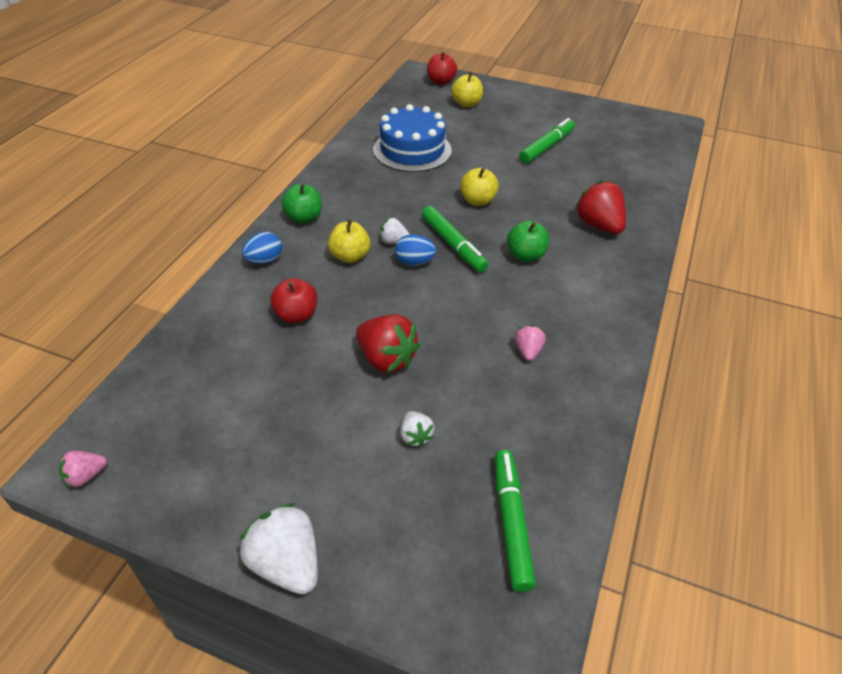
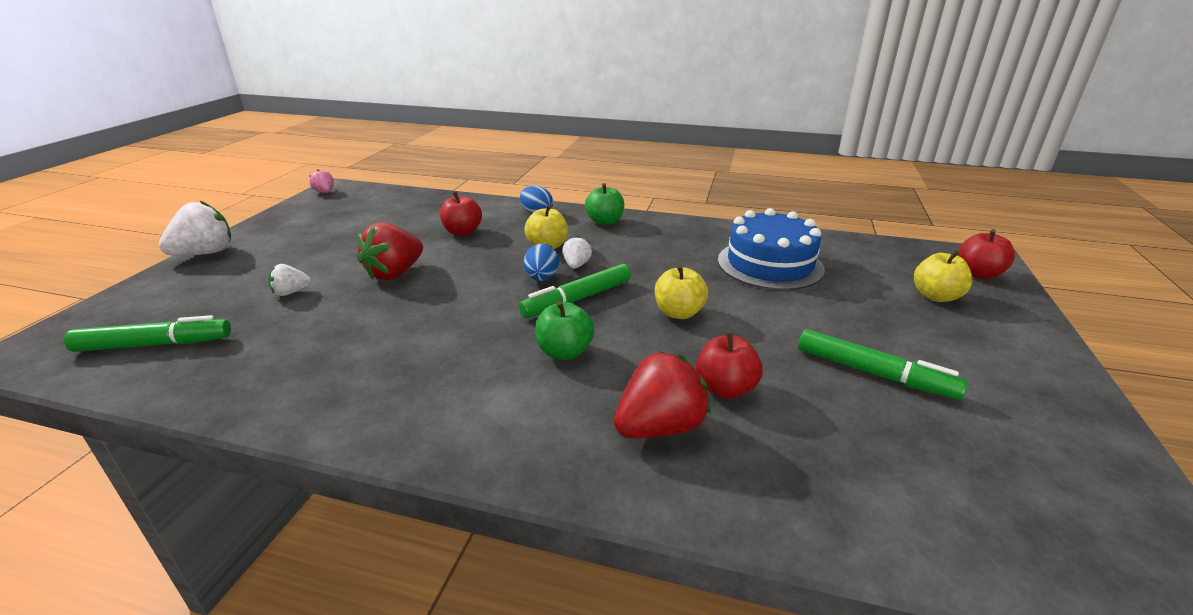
camera: 85 degrees right, 15 degrees down
(528, 351) = (379, 354): pink strawberry -> none
(563, 197) = (725, 389): none -> red apple

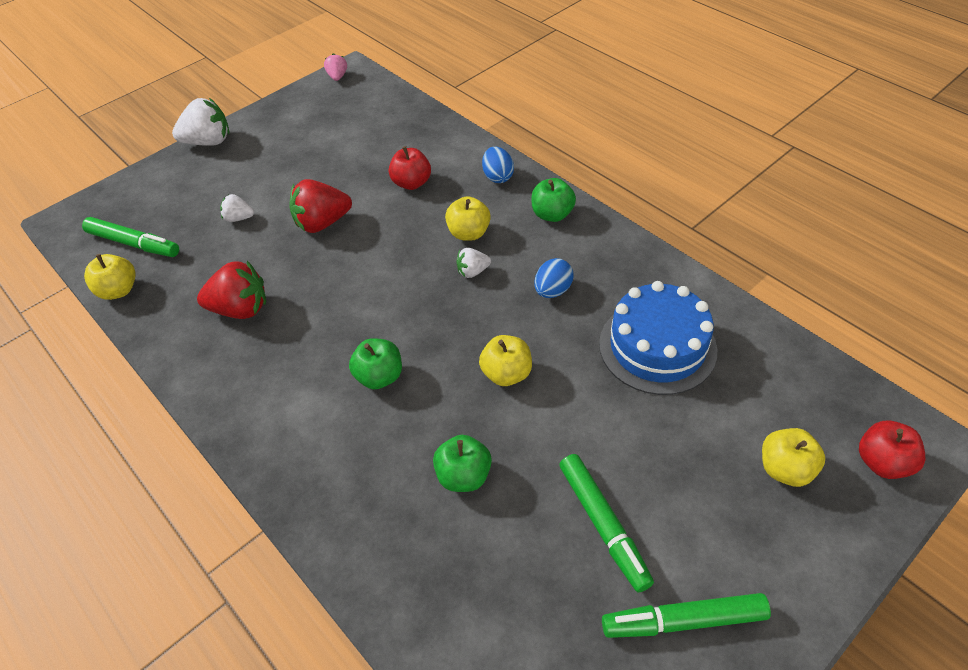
camera: 35 degrees right, 20 degrees up
(159, 387) = (119, 290): none -> yellow apple
(542, 278) = (430, 278): blue egg -> blue egg (553, 290)
(576, 265) = (473, 271): white strawberry -> white strawberry turned 150 degrees counterclockwise
(577, 299) = (437, 318): green marker -> green marker (683, 621)
(659, 427) = (383, 486): red strawberry -> red strawberry (240, 309)
(725, 389) = (464, 476): red apple -> green apple

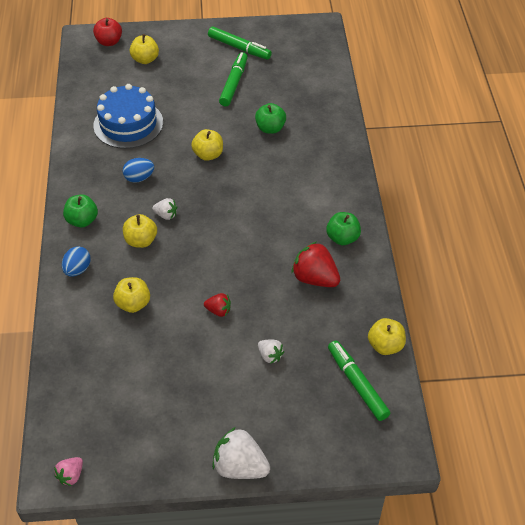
camera: 145 degrees left, 0 degrees up
(322, 223) = (218, 311): red strawberry -> red strawberry, size x0.54
(379, 376) = (269, 190): green apple -> green apple (342, 238)
(412, 183) = (133, 304): red apple -> yellow apple

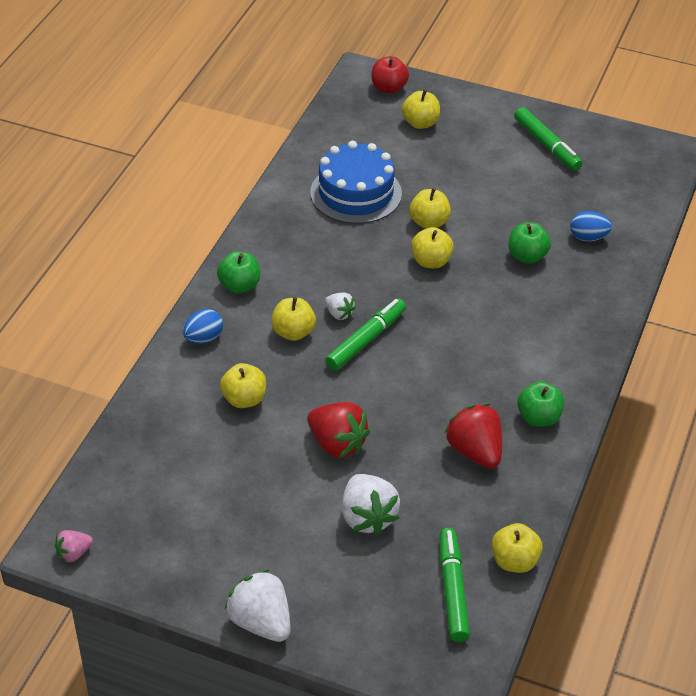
camera: 25 degrees right, 5 degrees down
(139, 178) = (332, 260): blue egg -> blue egg (588, 237)
(191, 127) = (429, 222): none -> yellow apple
(218, 311) = (337, 444): red strawberry -> red strawberry, size x1.86
(234, 83) = (513, 186): green marker -> green marker (366, 340)
(270, 356) = (367, 517): white strawberry -> white strawberry, size x1.86

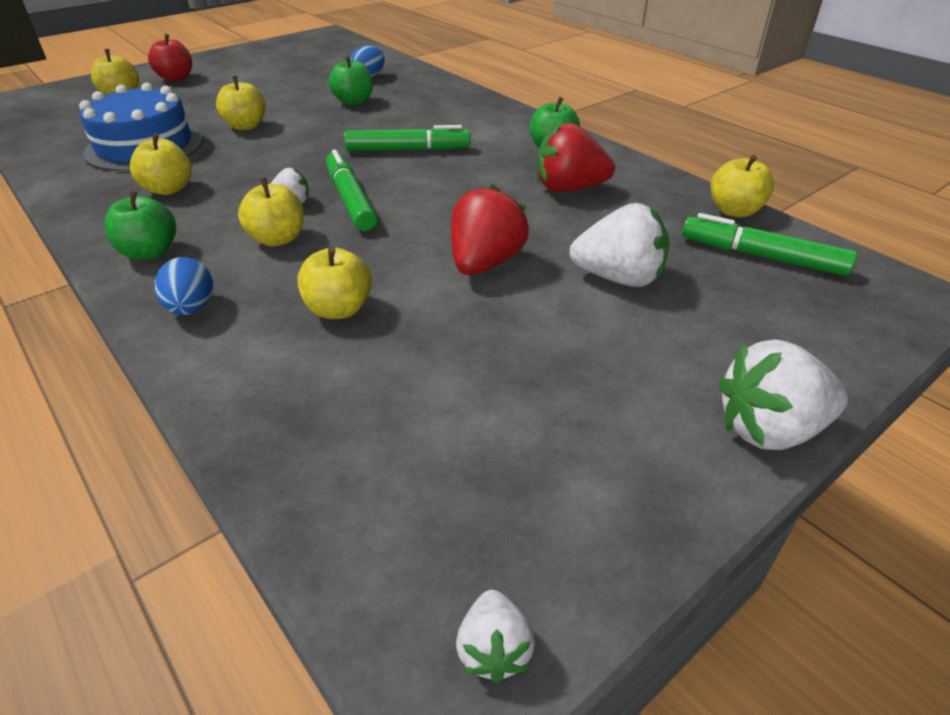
camera: 60 degrees left, 5 degrees down
(74, 553) = (493, 649): pink strawberry -> white strawberry
(337, 444) = (485, 263): red strawberry -> red strawberry turned 45 degrees counterclockwise
(389, 88) = (51, 96): red apple -> red apple (176, 78)
(431, 261) = (295, 139): yellow apple -> yellow apple (169, 189)
(547, 145) = (245, 63): green marker -> green marker (408, 150)

